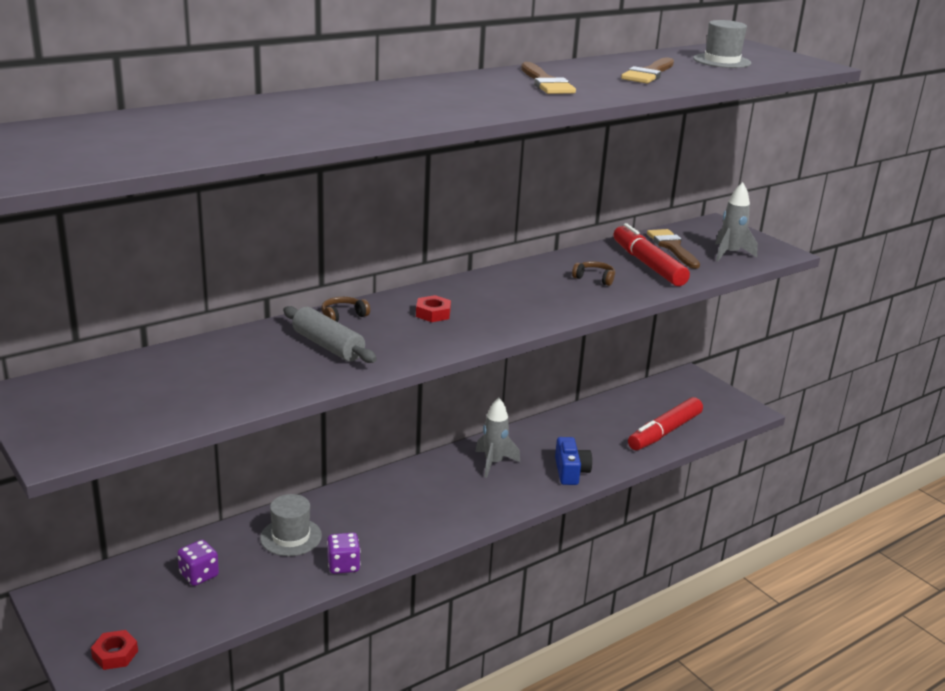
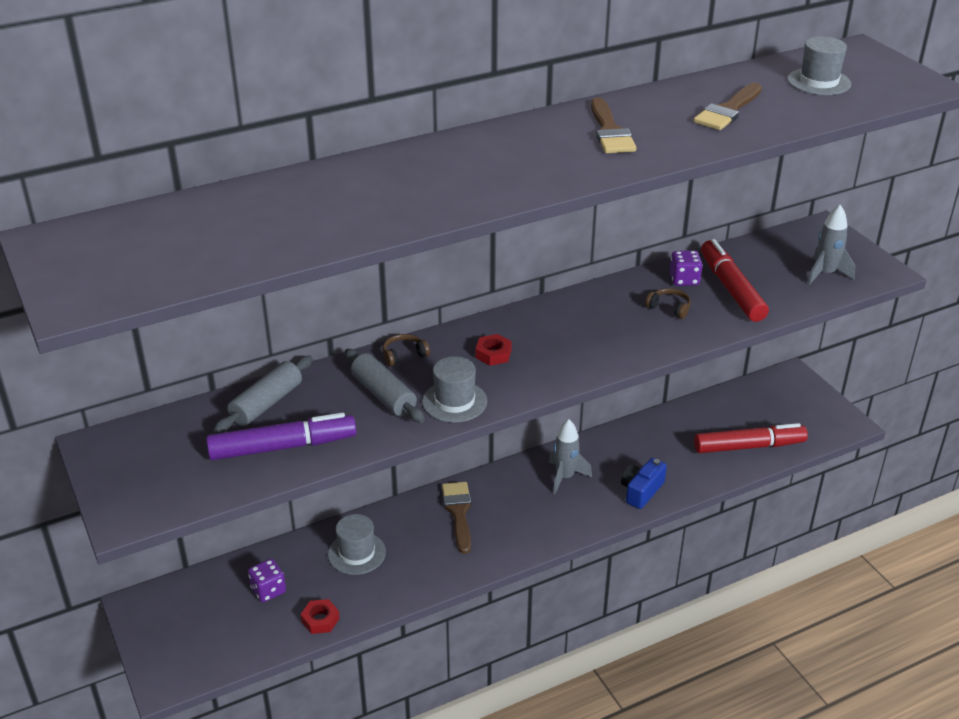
camera: 10 degrees right, 10 degrees up
(115, 654) = (188, 669): red nut -> red nut (320, 620)
(205, 355) = (266, 404): none -> grey rolling pin
(228, 389) = (283, 447): none -> purple marker
(343, 565) = (402, 588): purple dice -> purple dice (684, 280)
(402, 349) = (454, 401): none -> grey hat
(570, 471) = (641, 491): blue camera -> blue camera turned 150 degrees counterclockwise
(664, 432) = (749, 446): red marker -> red marker turned 150 degrees counterclockwise
(672, 247) = (764, 263): brown brush -> brown brush (458, 512)

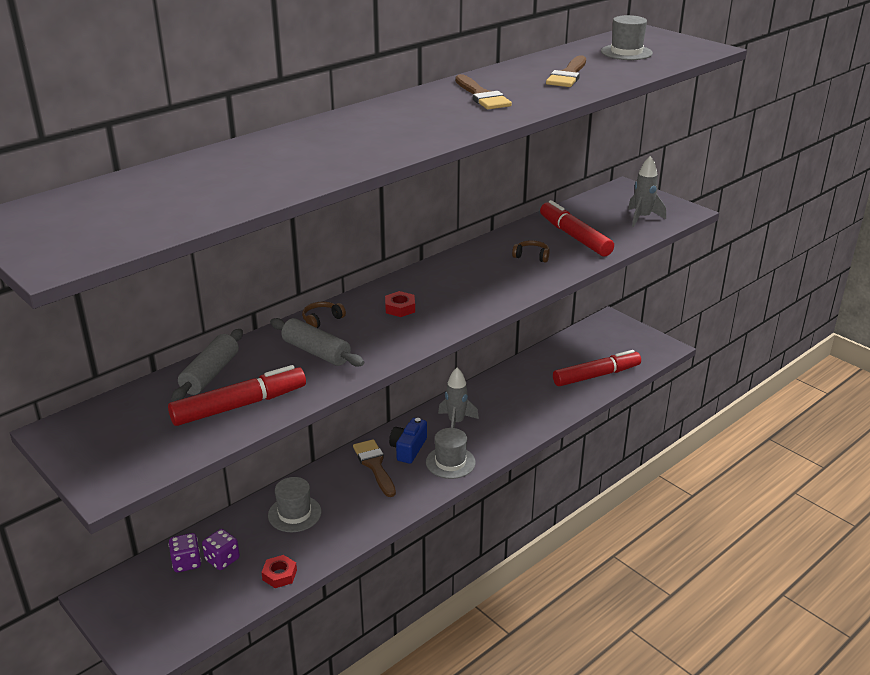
camera: 15 degrees left, 5 degrees down
(283, 447) = (239, 406): purple marker -> red marker
(454, 401) = (381, 348): grey hat -> grey hat (450, 462)
(641, 491) = (523, 422): blue camera -> blue camera (408, 449)
(684, 280) = (534, 235): purple dice -> purple dice (186, 562)

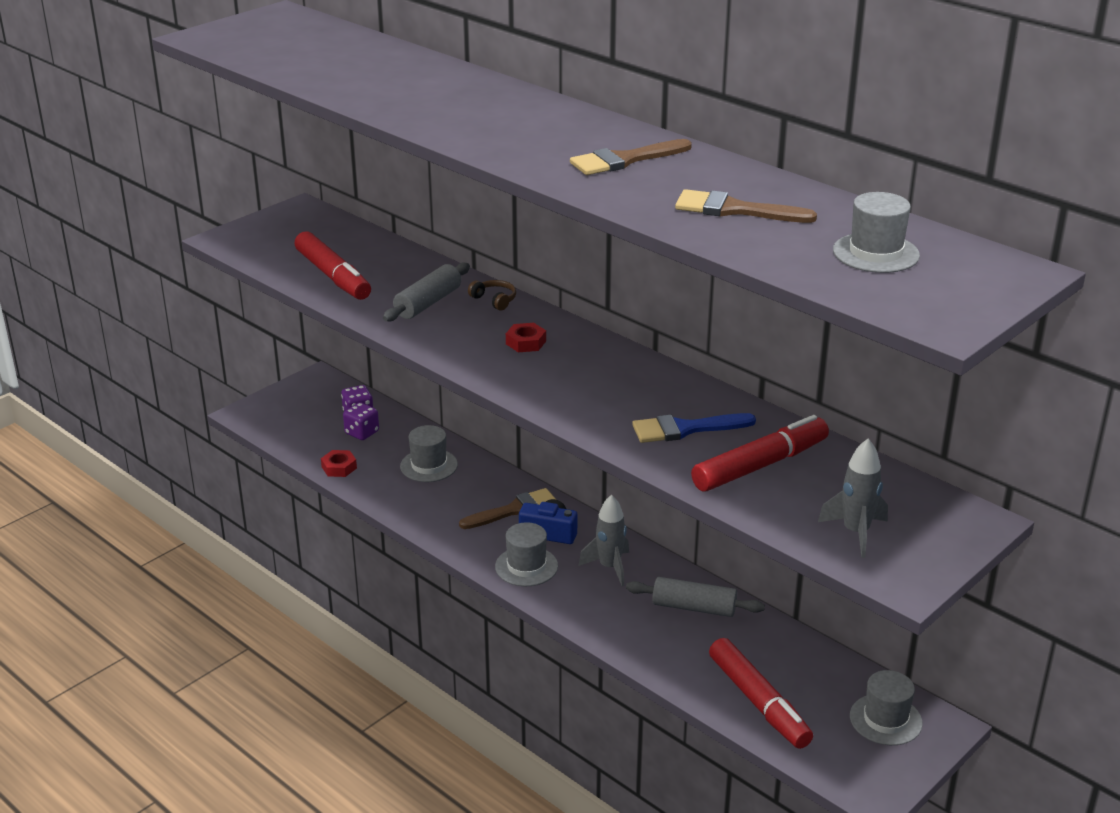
camera: 85 degrees right, 0 degrees up
(210, 374) = (386, 257): grey rolling pin -> grey rolling pin (694, 607)
(532, 256) = (685, 429): brown headphones -> blue brush
(607, 335) = (885, 719): none -> grey hat

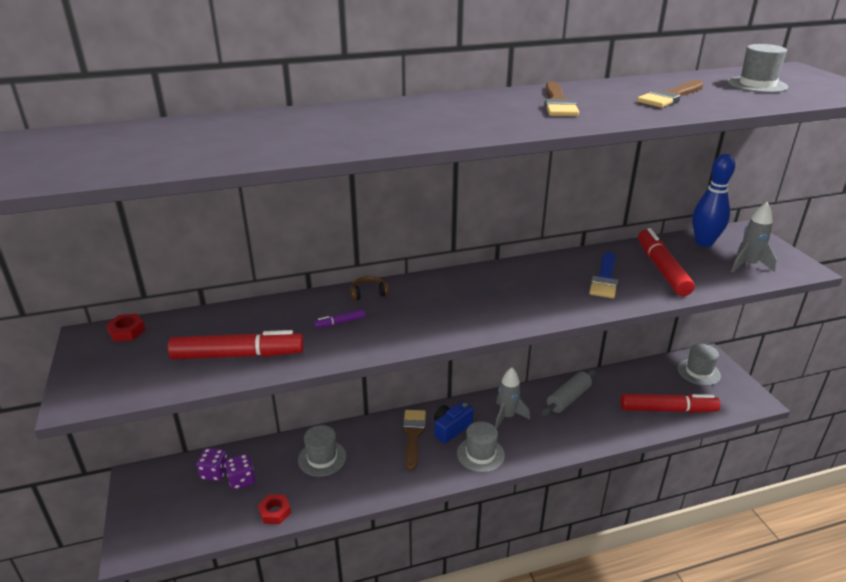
camera: 60 degrees left, 0 degrees up
(428, 303) = (340, 322): grey rolling pin -> purple marker
(526, 342) = (443, 300): red nut -> red nut (127, 331)
(887, 488) = (704, 242): none -> blue bowling pin

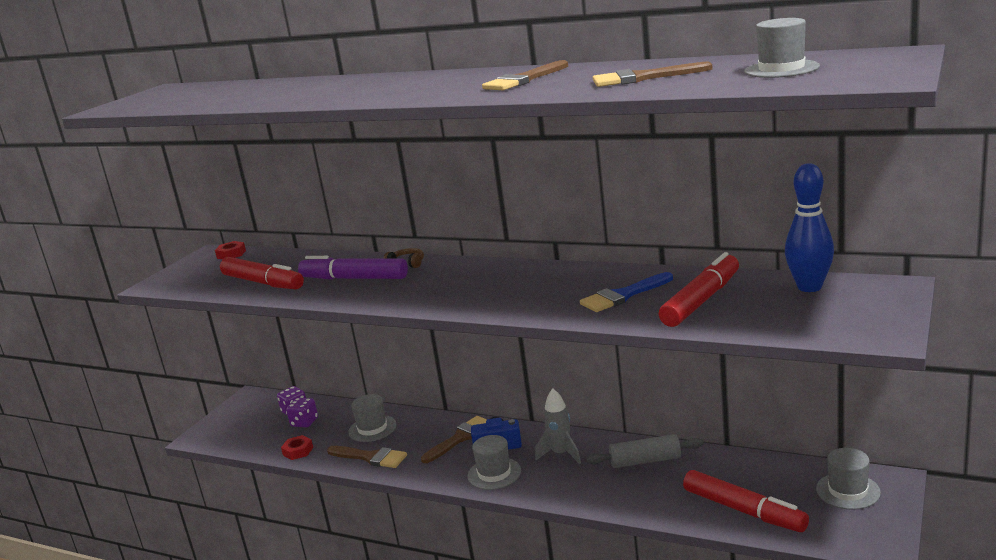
camera: 45 degrees right, 10 degrees down
(340, 322) = (354, 278): purple marker -> purple marker, size x2.36
(357, 486) = (371, 457): none -> brown brush
(748, 265) = (815, 318): grey rocket -> none

